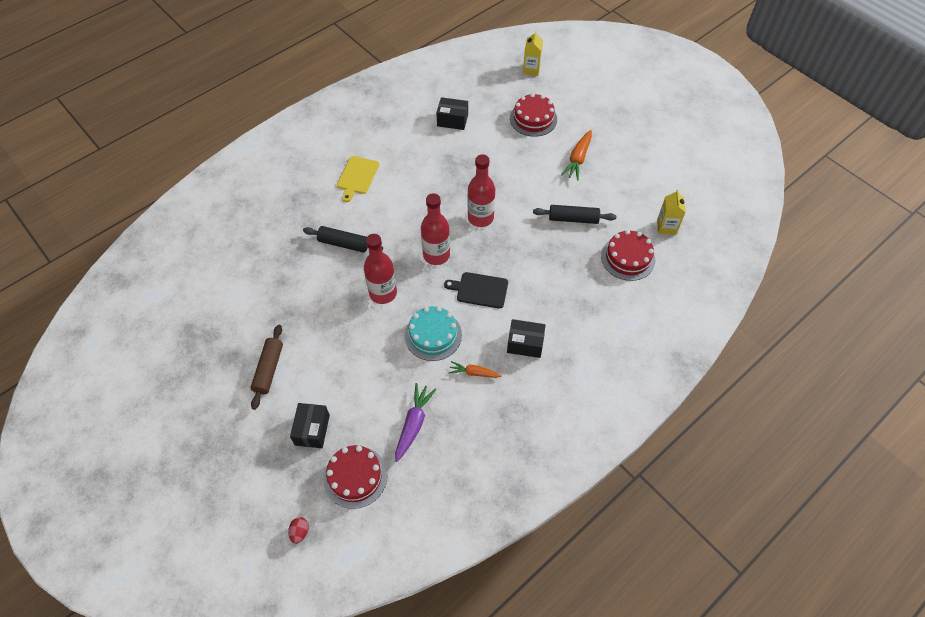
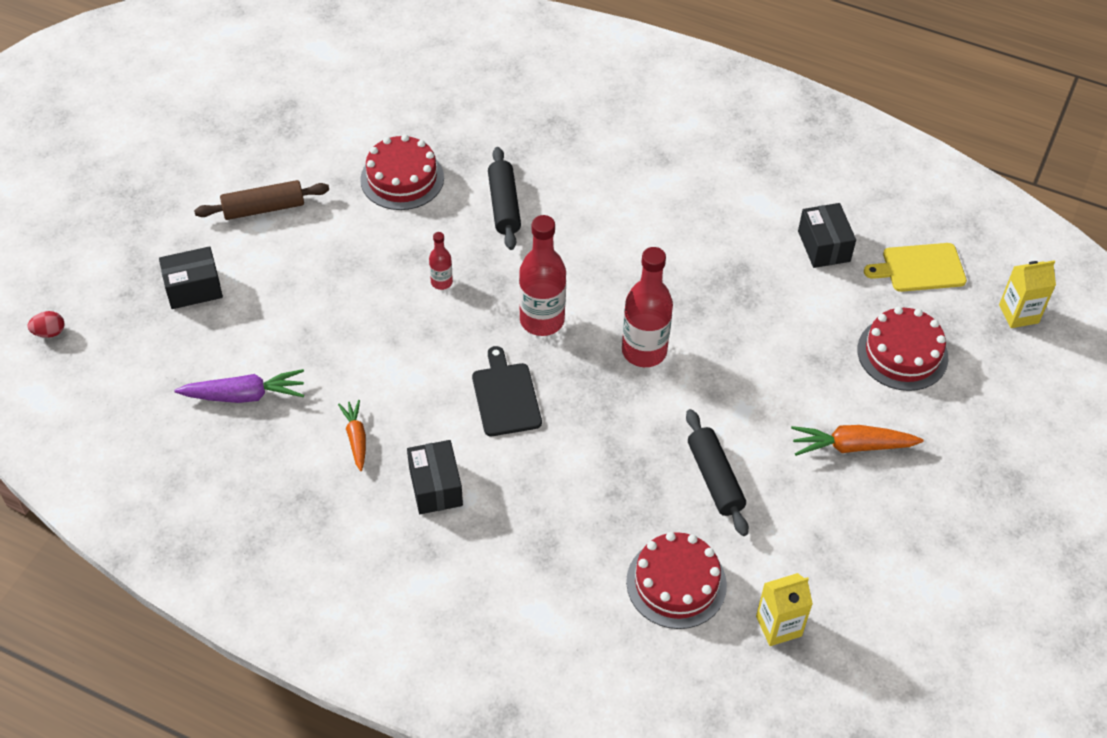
camera: 65 degrees right, 5 degrees down
(355, 476) = (143, 360): red cake -> red cake (402, 178)
(357, 177) = (634, 173): yellow cutting board -> yellow cutting board (920, 268)
(383, 293) = (441, 282): red bottle -> red bottle, size x0.49
(433, 335) = (398, 366): turquoise cake -> none

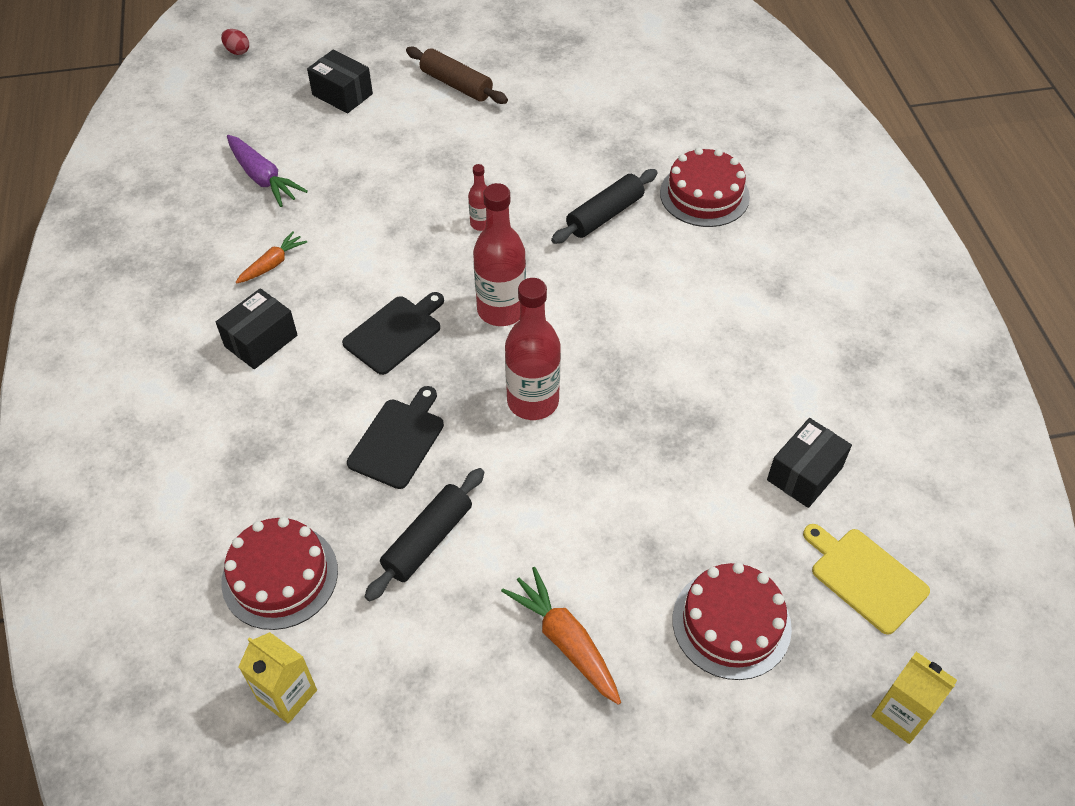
camera: 55 degrees right, 0 degrees up
(402, 178) = (568, 140): red cake -> red cake (704, 195)
(612, 449) = (398, 440): none -> black cutting board

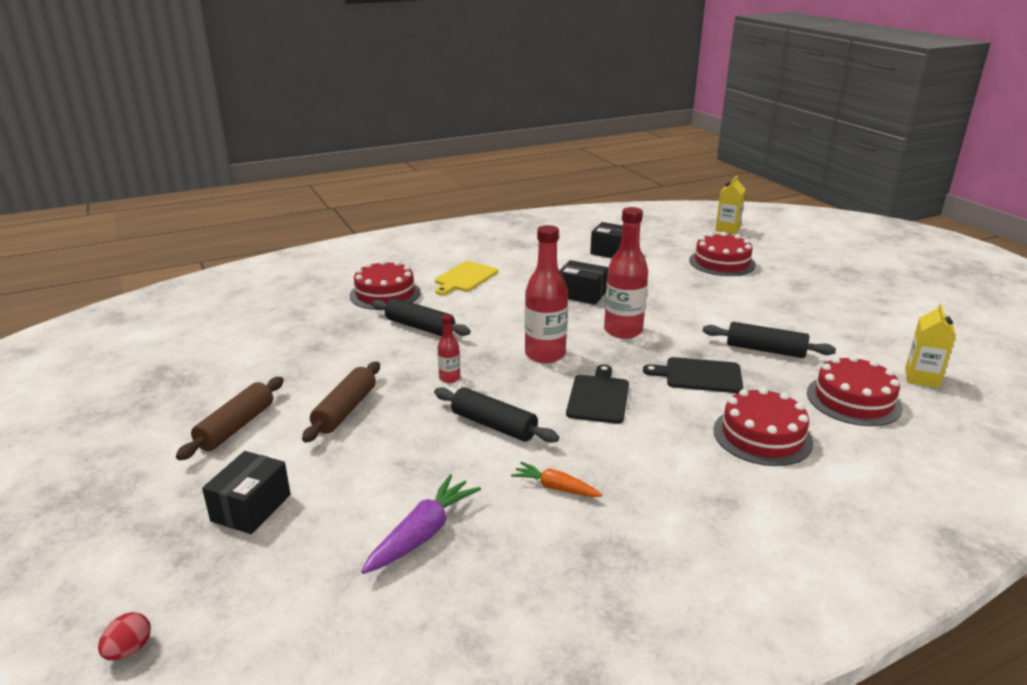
camera: 105 degrees left, 25 degrees down
(261, 341) = (656, 468): black box -> black box (581, 294)
(263, 447) = (762, 436): none -> red cake
(383, 242) = (493, 425): none -> black rolling pin
(395, 333) = (598, 397): black cutting board -> black cutting board turned 75 degrees clockwise
(454, 148) = (345, 410): none -> brown rolling pin
(565, 641) = (780, 300): orange carrot -> none
(865, 577) = (663, 237): yellow cutting board -> yellow cutting board (465, 278)

